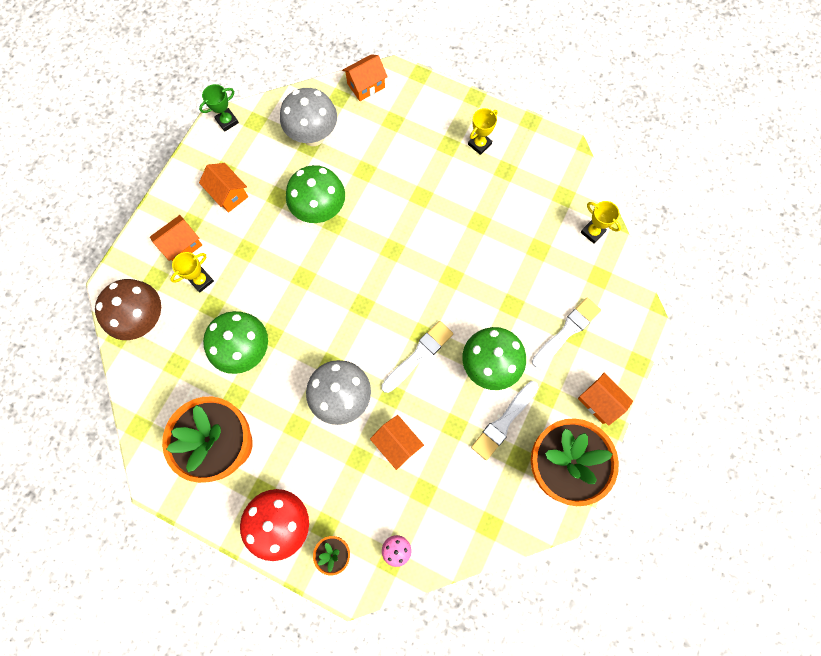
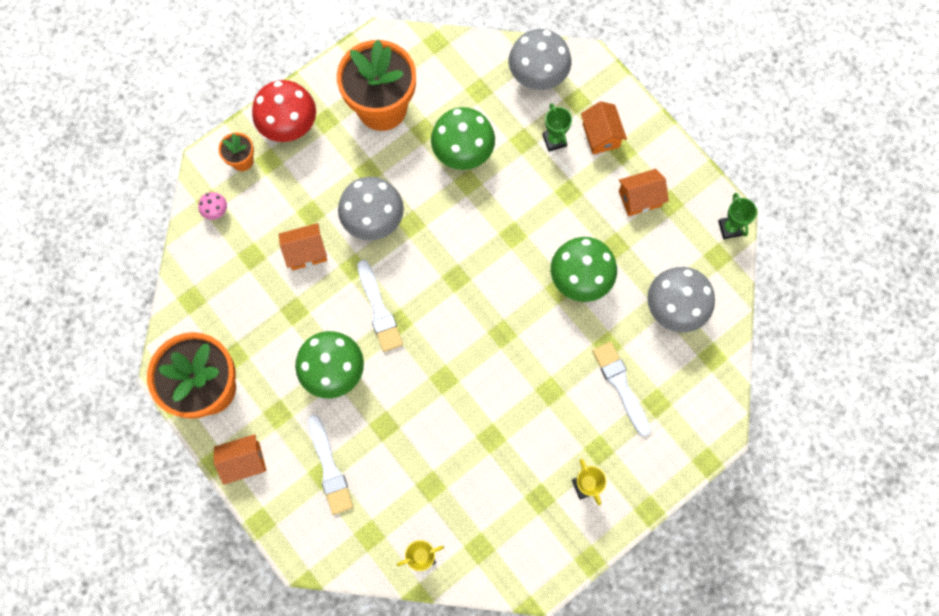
camera: 115 degrees right, 0 degrees up
(145, 319) = (537, 78): brown mushroom -> grey mushroom
(201, 280) = (554, 140): yellow trophy -> green trophy
(366, 85) = (716, 393): orange house -> none
(504, 422) = (274, 358): white brush -> white brush (620, 385)

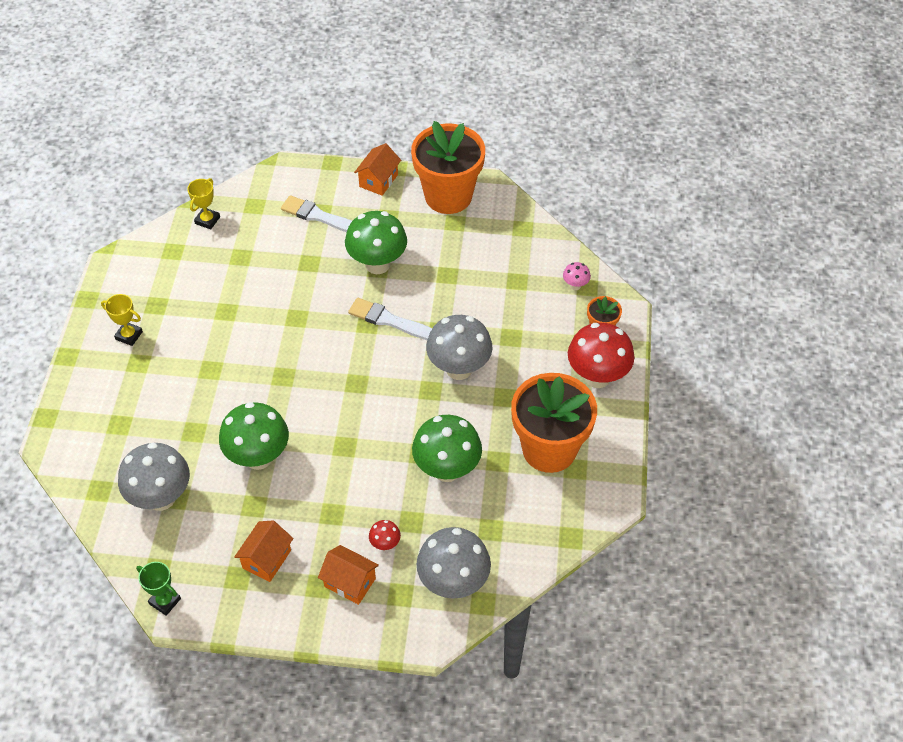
camera: 135 degrees right, 20 degrees down
(306, 252) = (483, 312): orange house -> none
(554, 140) = (385, 544): green trophy -> red mushroom
(620, 385) = (158, 414): white brush -> none

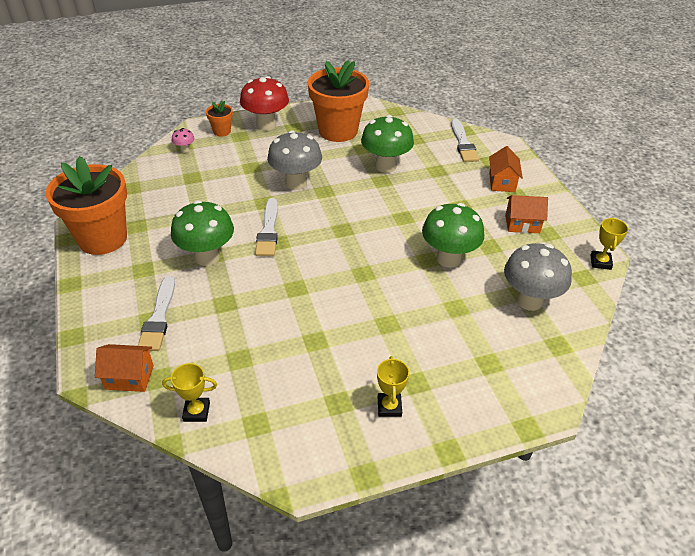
camera: 115 degrees left, 10 degrees down
(165, 601) = (600, 262): green trophy -> yellow trophy
(378, 180) = (92, 291): orange house -> orange house (129, 377)
(385, 544) = (462, 176): red mushroom -> none
(453, 583) = (463, 143): grey mushroom -> white brush

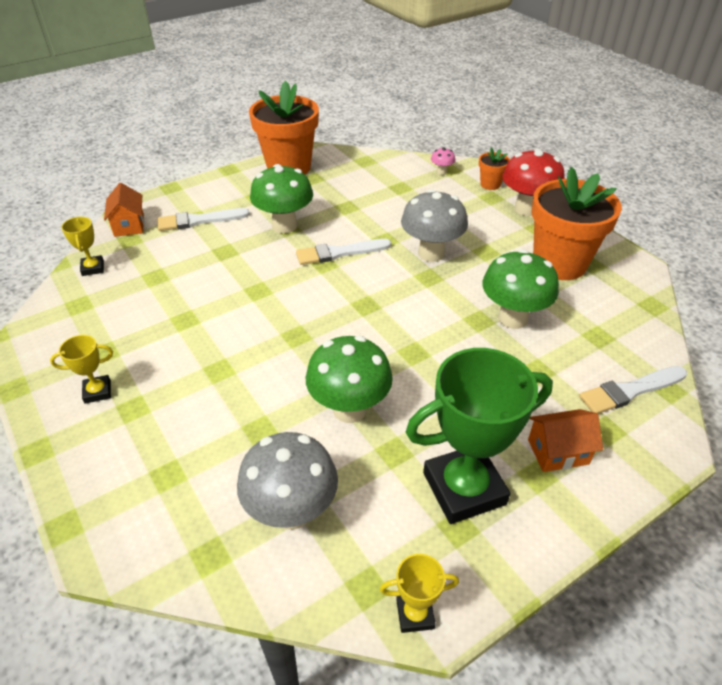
camera: 75 degrees right, 0 degrees up
(522, 224) = (464, 488): orange house -> green trophy

